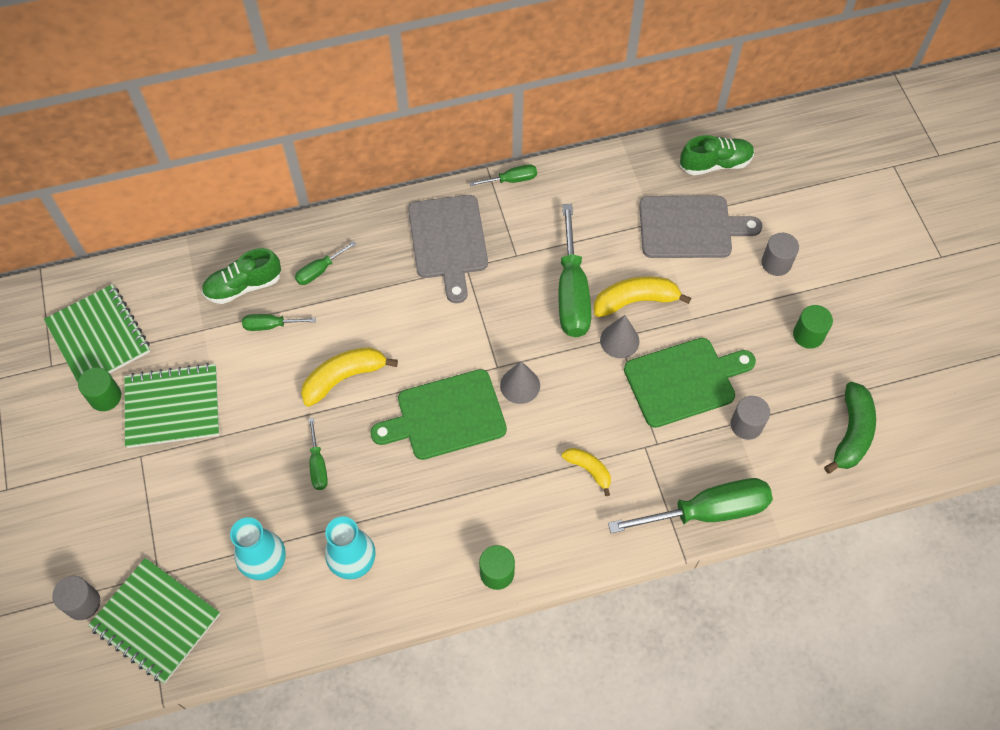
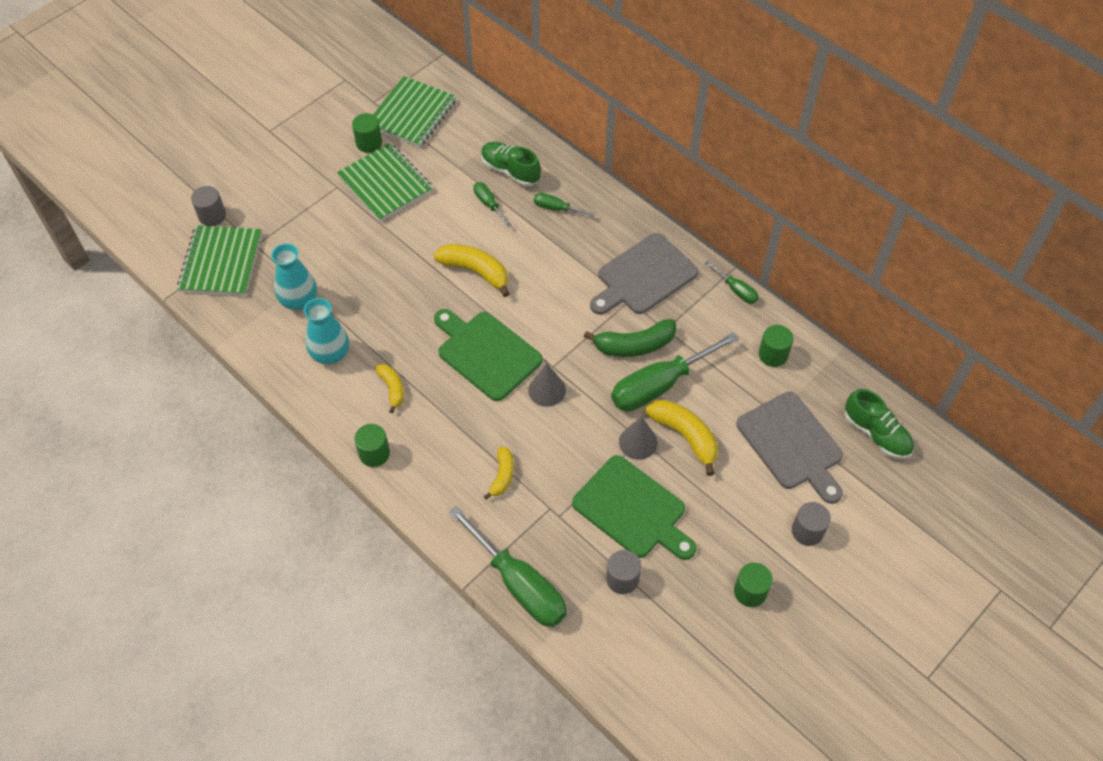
camera: 60 degrees right, 5 degrees down
(318, 465) = (393, 293): green screwdriver -> none
(432, 521) = (392, 389): none -> yellow banana
(595, 191) = (773, 355): none -> green cylinder
(851, 433) = (672, 672): green banana -> green banana (634, 345)

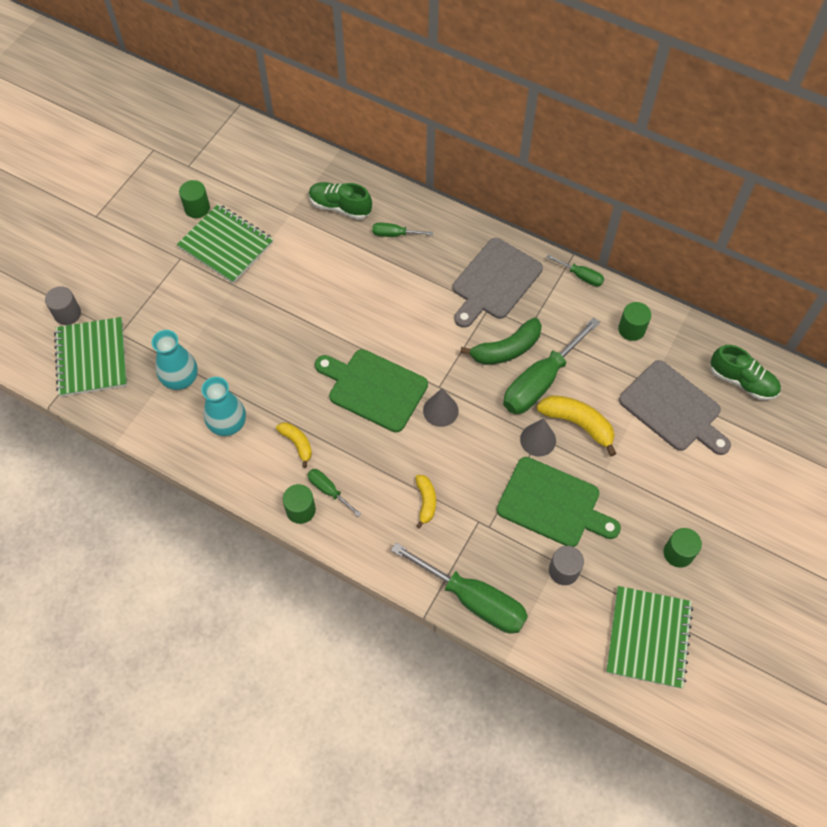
camera: 15 degrees left, 5 degrees up
(412, 114) = (229, 170): green notebook -> green notebook (648, 637)
(475, 271) = (338, 312): yellow banana -> none
(489, 204) = (330, 244): green screwdriver -> green screwdriver (328, 490)
(807, 531) = (710, 485): grey cylinder -> none

